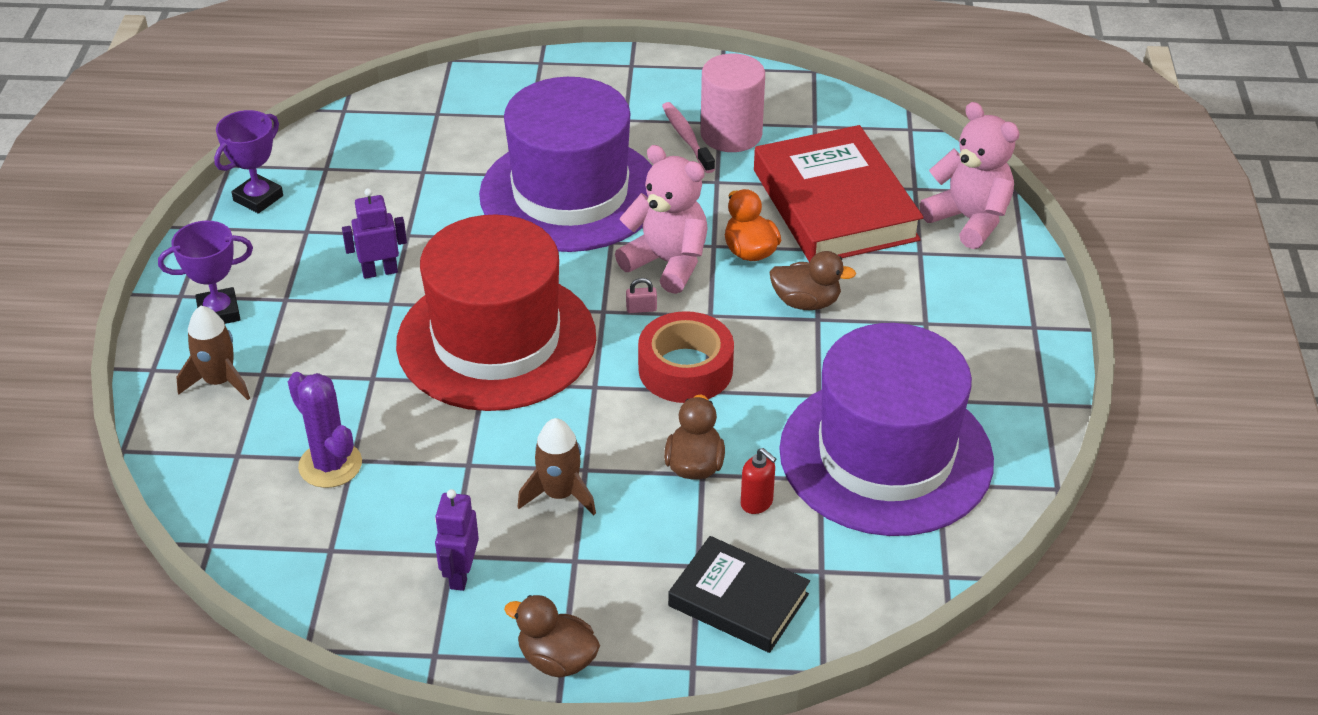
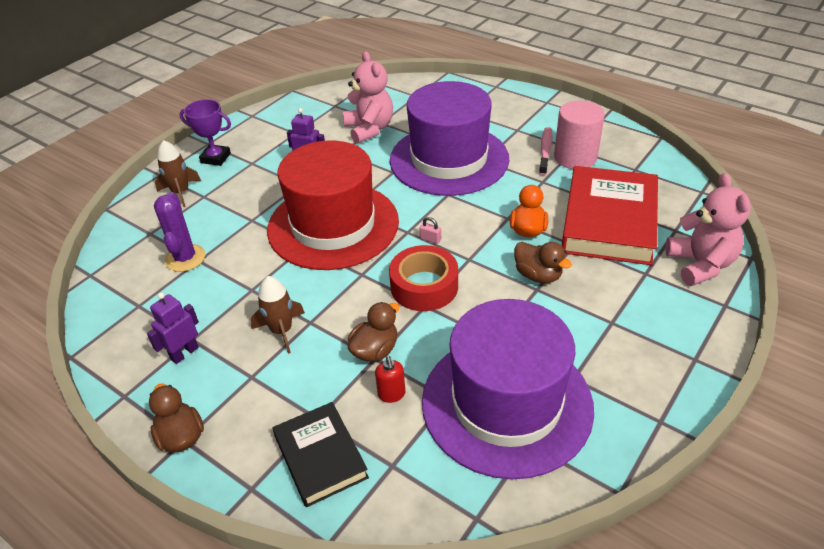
camera: 35 degrees right, 0 degrees up
(258, 198) = (289, 109): purple trophy -> none
(667, 263) = (470, 218): pink teddy bear -> pink teddy bear (369, 129)

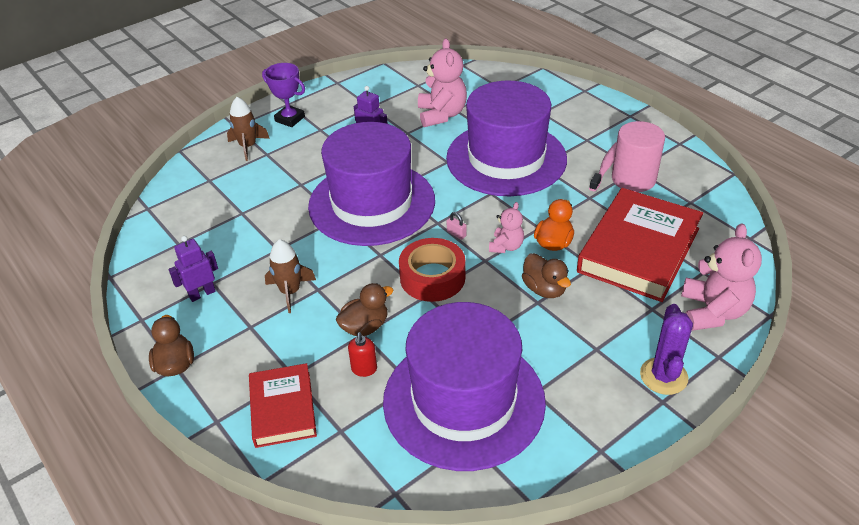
camera: 15 degrees right, 0 degrees up
(185, 258) = (231, 209): purple cactus -> purple cactus (663, 376)
(320, 457) = (283, 409): black book -> red book
(333, 225) = (372, 203): red hat -> purple hat
(484, 242) = (506, 246): none -> pink teddy bear

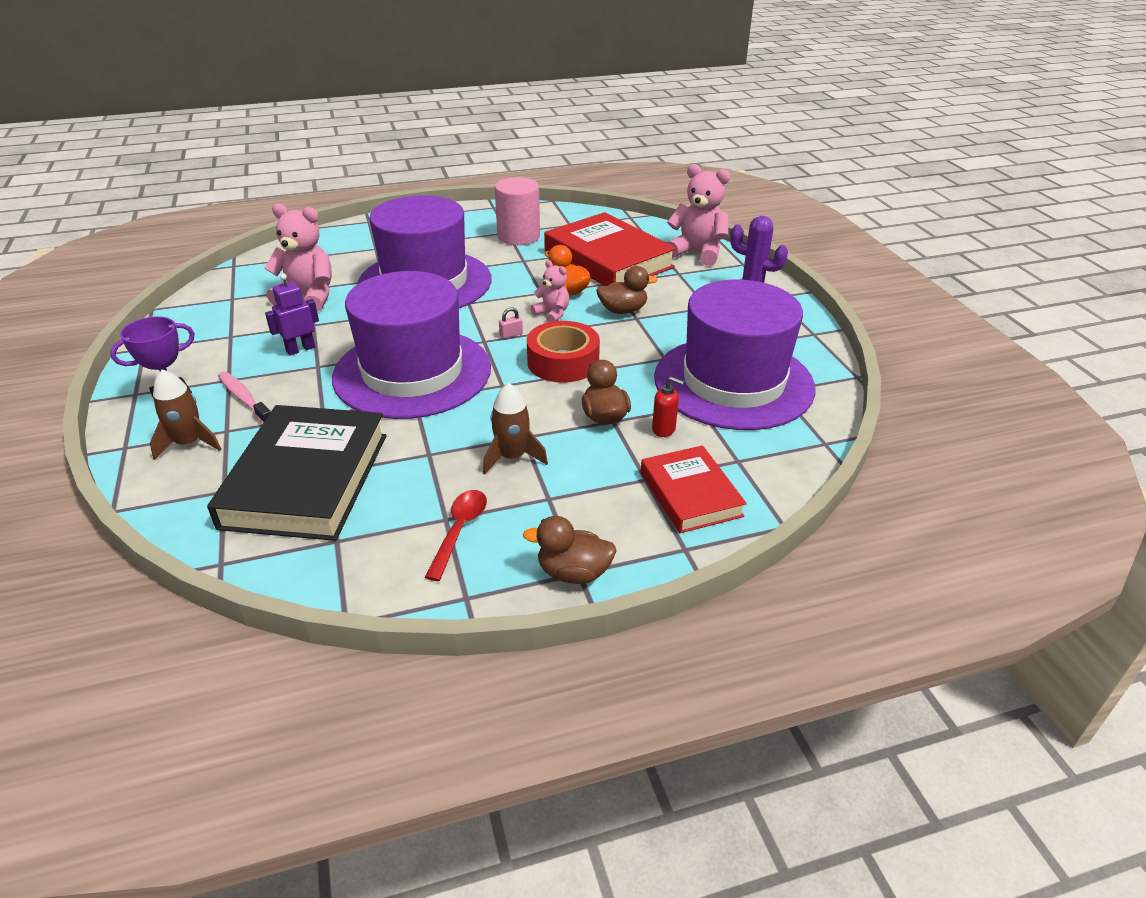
camera: 70 degrees left, 5 degrees down
(202, 294) = (459, 531): purple robot -> red spoon
(230, 207) = (307, 480): none -> black book
(283, 409) = (690, 494): red book -> red book turned 60 degrees clockwise
(606, 166) = (490, 242): pink toothbrush -> pink toothbrush (244, 398)

